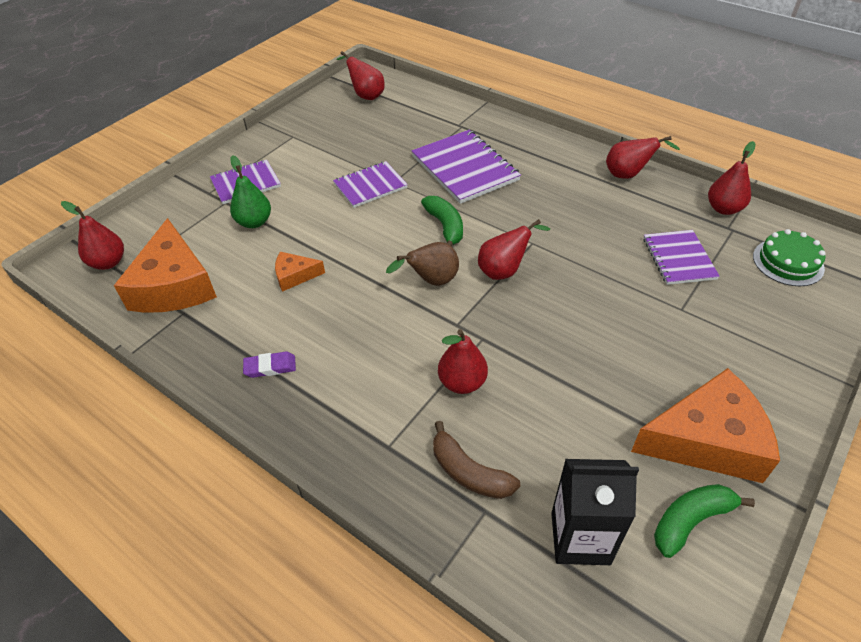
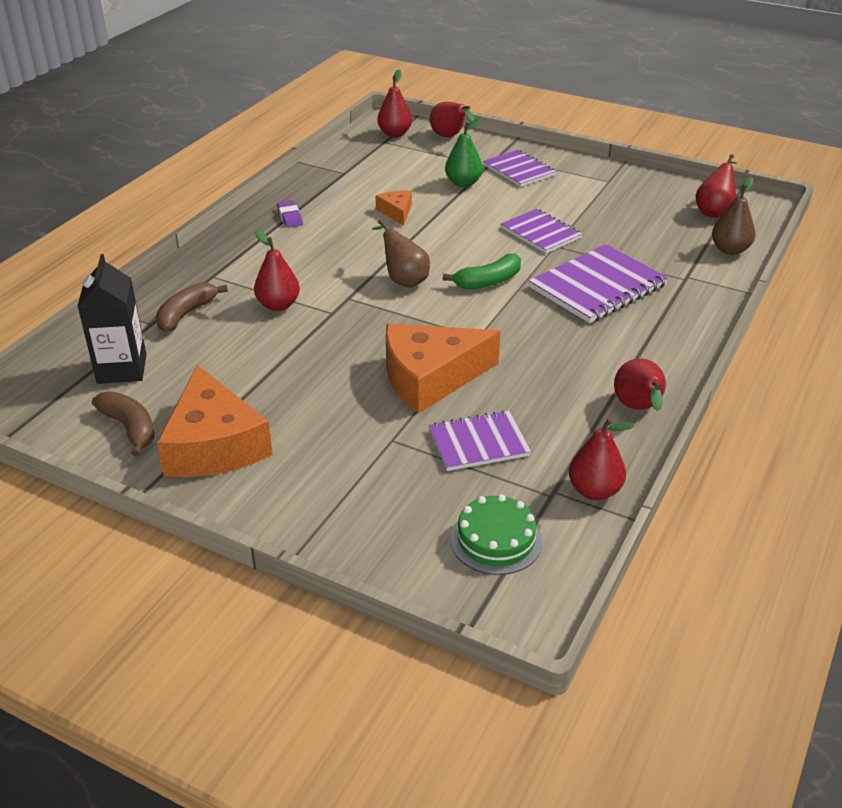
camera: 80 degrees right, 10 degrees down
(174, 285) = (374, 163): orange cheese -> orange cheese (430, 377)
(425, 100) = (730, 250): none -> brown pear
(504, 270) = (428, 320): red pear -> red pear (449, 137)
(690, 520) = (130, 428): green banana -> brown banana

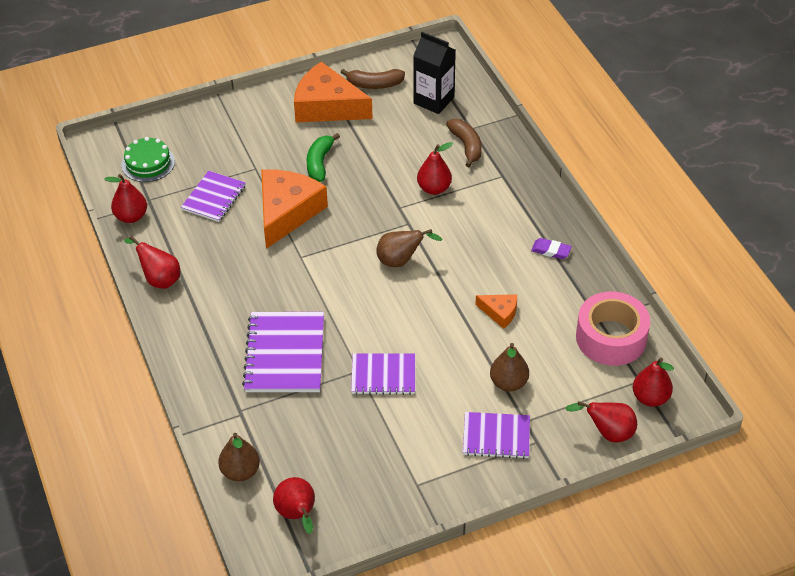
camera: 130 degrees right, 10 degrees up
(356, 163) = (611, 338): none -> pink tape
(463, 183) = (508, 383): green pear -> brown pear
(488, 281) = (353, 302): green banana -> green banana (319, 163)

